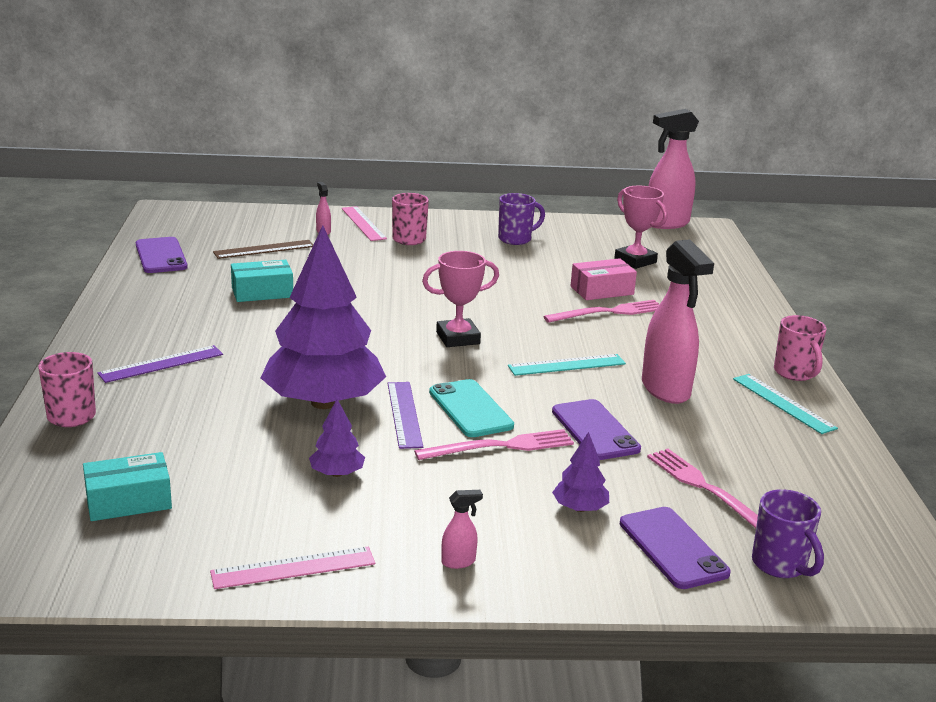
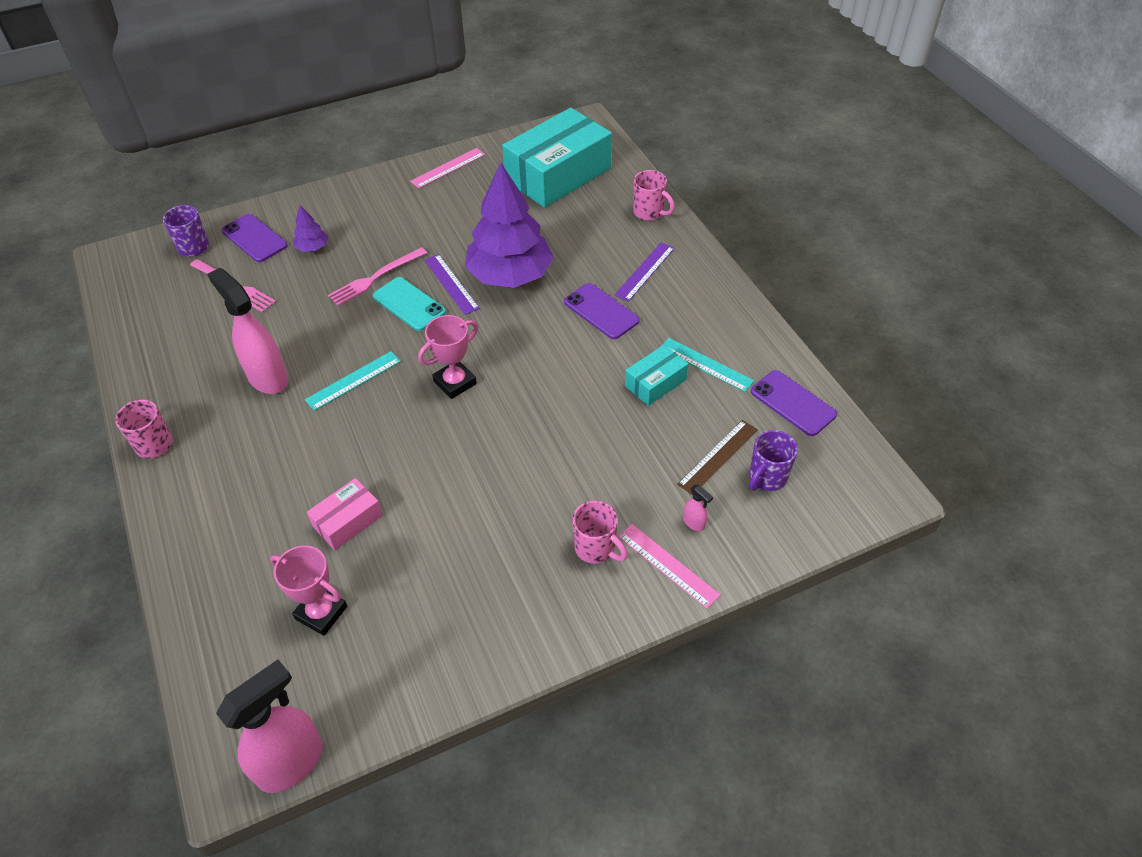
camera: 160 degrees right, 25 degrees up
(128, 501) = (558, 174): turquoise box -> turquoise box, size x2.10
(337, 473) = (463, 225): purple tree -> none
(459, 562) = (368, 195): pink spray bottle -> none
(516, 239) = (477, 607): purple mug -> purple mug (767, 477)
(595, 430) = (315, 314): purple phone -> purple phone (601, 311)
(608, 312) = (333, 479): pink fork -> none
(783, 403) = (170, 396): turquoise ruler -> turquoise ruler (706, 364)

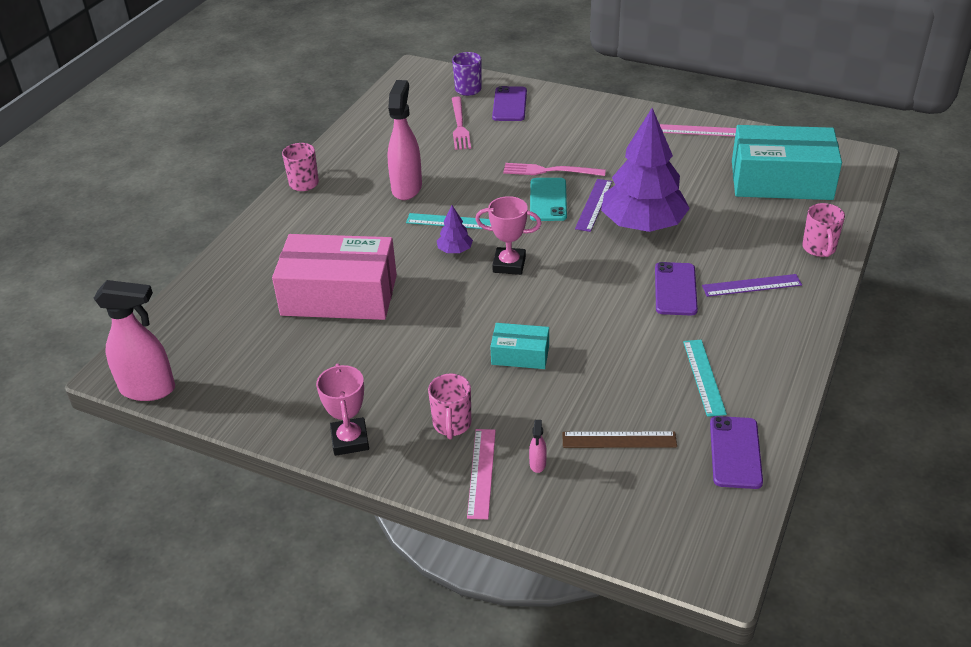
camera: 50 degrees right, 10 degrees down
(312, 247) = (536, 130): purple tree -> purple tree (455, 250)
(321, 613) = (261, 330): pink trophy -> pink trophy (350, 440)
(348, 521) = (339, 295): pink box -> pink box, size x2.10
(655, 383) = (645, 361): turquoise box -> turquoise box (520, 355)
(767, 477) = (635, 481): purple mug -> none

